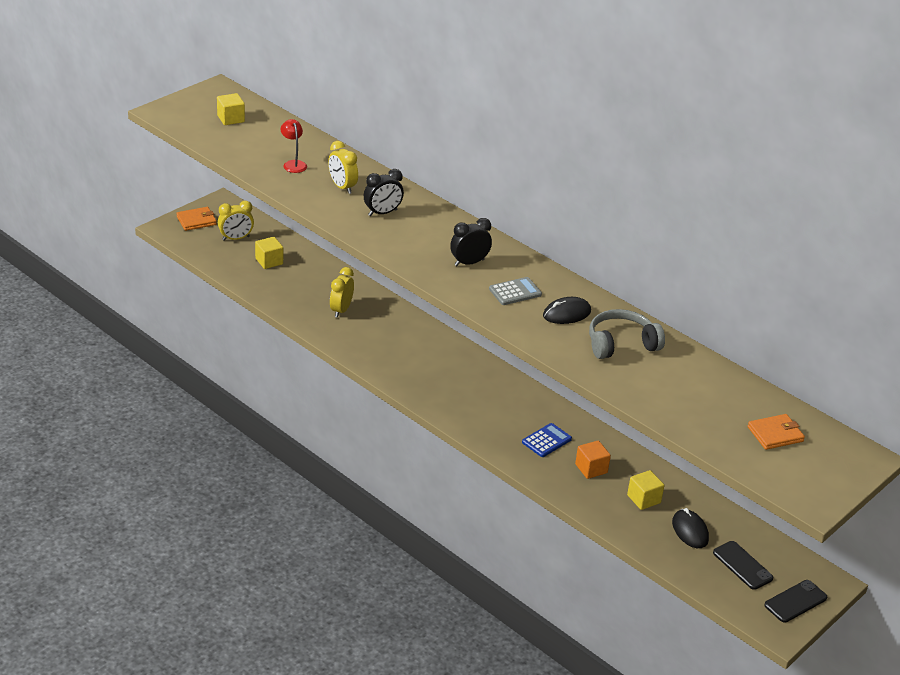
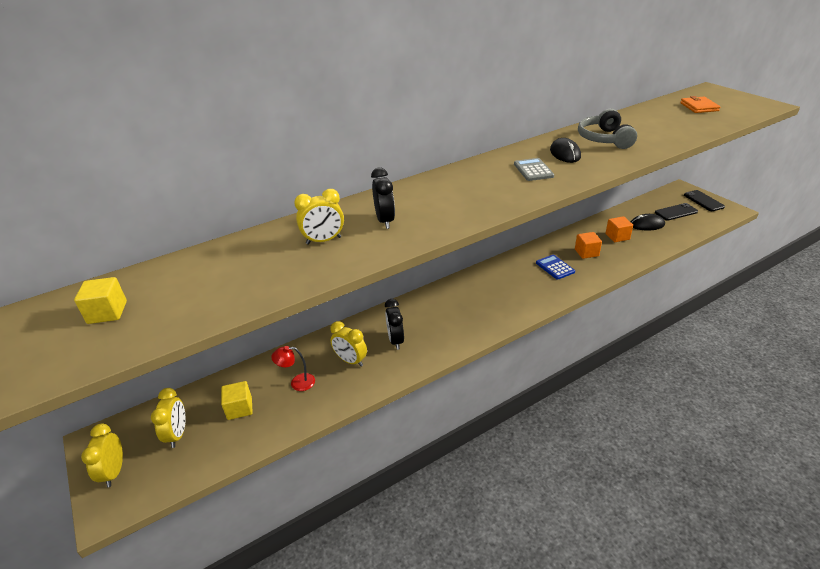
camera: 70 degrees left, 0 degrees up
(196, 221) = (114, 472): orange wallet -> yellow clock
(293, 164) = (254, 269): red lamp -> red lamp (297, 383)
(469, 263) = (485, 185): black clock -> black clock (395, 340)
(643, 499) = (617, 236): yellow cube -> orange cube

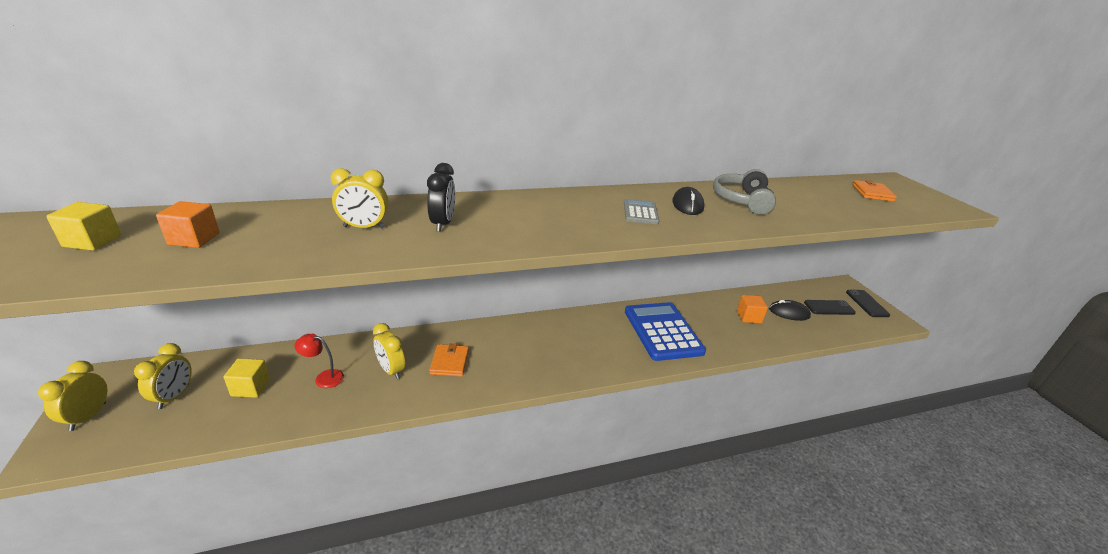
camera: 10 degrees right, 5 degrees down
(395, 340) = (449, 362): black clock -> orange wallet
(555, 267) = (662, 331): blue calculator -> blue calculator, size x2.09
(586, 252) = (705, 325): orange cube -> orange cube (194, 239)

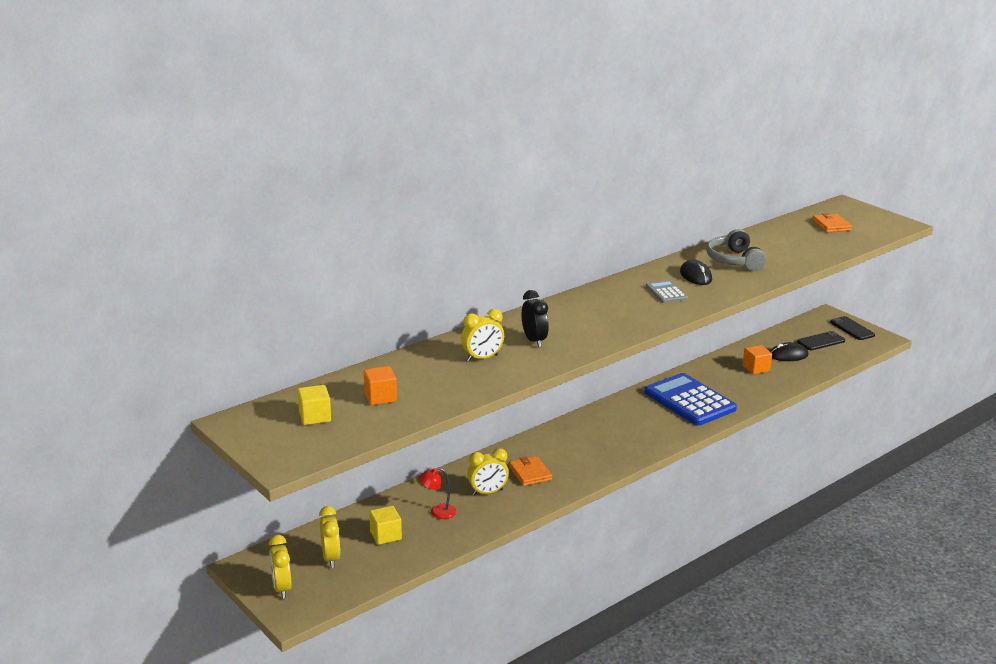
camera: 20 degrees left, 5 degrees down
(391, 370) = (487, 492): yellow clock -> yellow clock turned 45 degrees counterclockwise

